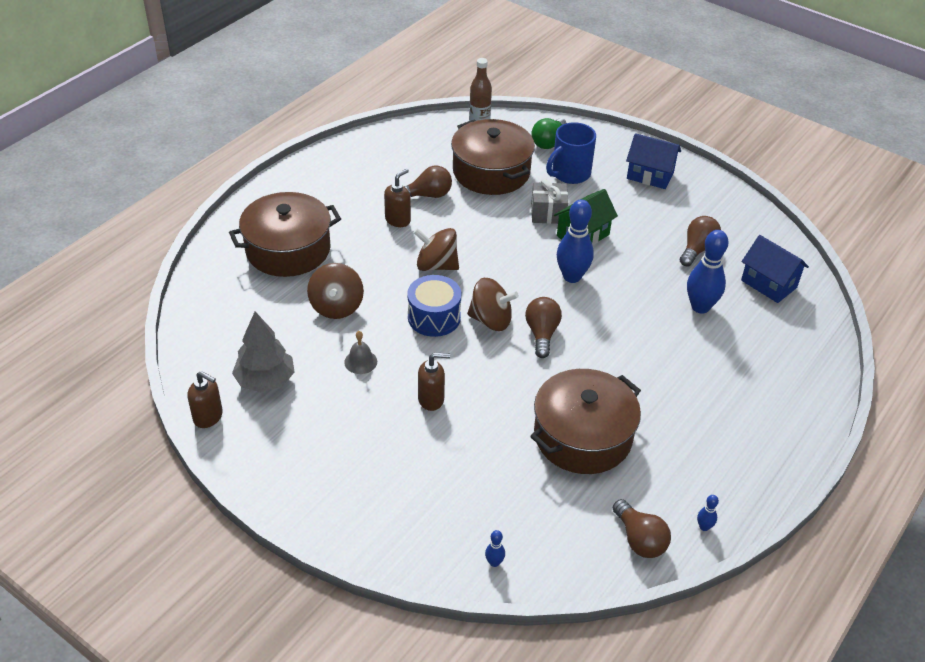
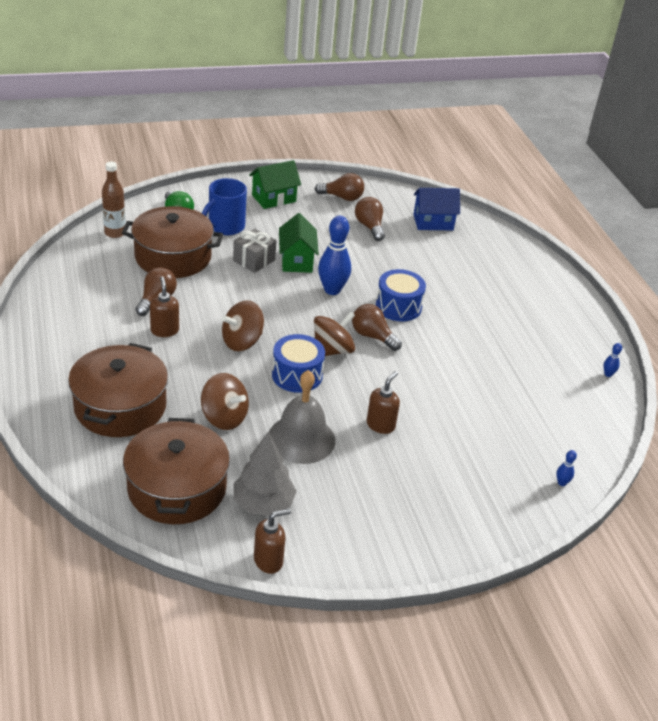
camera: 55 degrees left, 5 degrees down
(360, 361) = (301, 439): grey bell -> grey bell, size x2.10
(570, 174) = (225, 227): blue mug -> blue mug turned 45 degrees clockwise
(582, 436) = (487, 376): brown pot -> brown pot (176, 488)
(605, 328) = (398, 306): none -> blue drum
(639, 539) = (596, 406): brown light bulb -> brown light bulb (342, 197)
(650, 175) = (274, 198): blue house -> green house
(700, 307) = (423, 259): blue bowling pin -> none

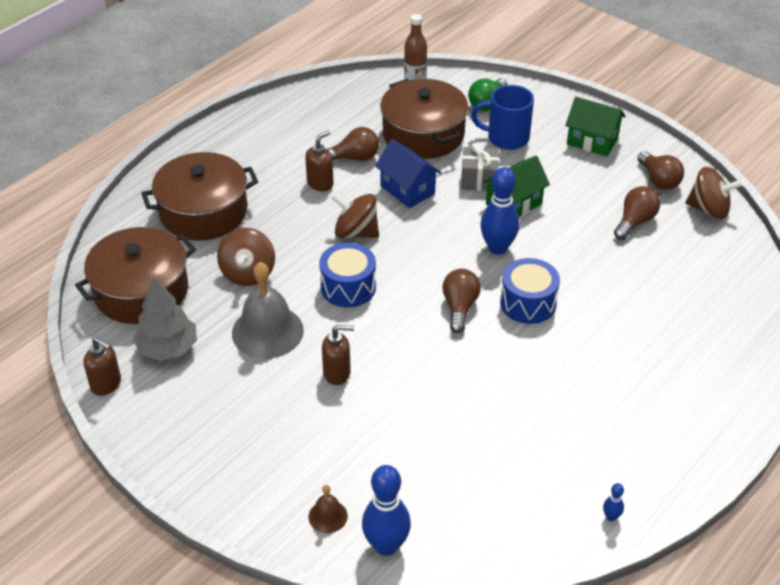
camera: 60 degrees right, 5 degrees up
(332, 350) = (407, 291): brown spinning top -> brown spinning top (709, 209)
(433, 222) = (708, 260): blue house -> blue house (407, 190)
(514, 498) = (328, 516): none -> brown bell
(562, 483) = (386, 545): blue bowling pin -> blue bowling pin, size x2.30

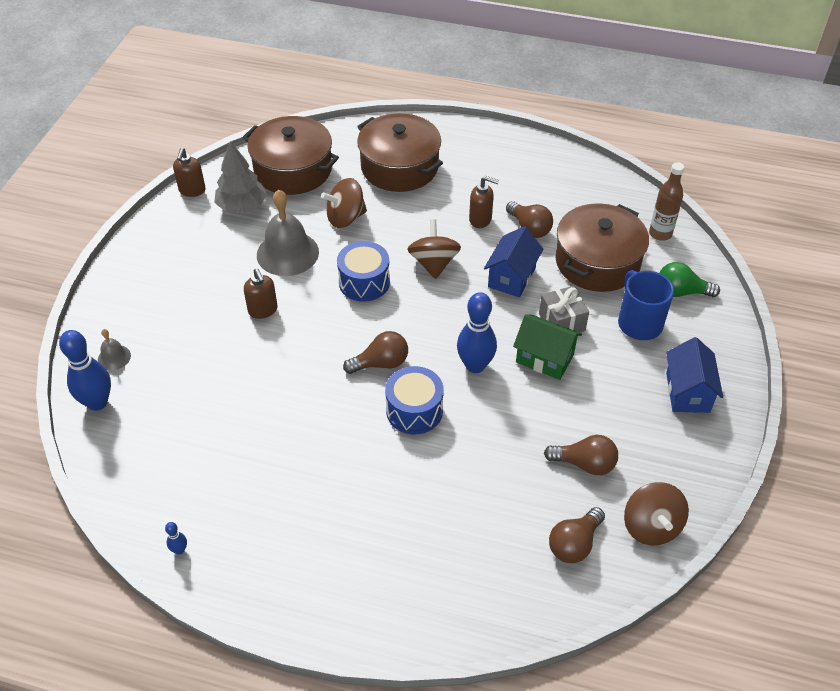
camera: 65 degrees right, 5 degrees up
(328, 516) = (114, 357): brown bell -> grey bell
(592, 141) = (687, 392): green house -> blue house
(659, 180) = (667, 467): brown light bulb -> brown light bulb (574, 544)

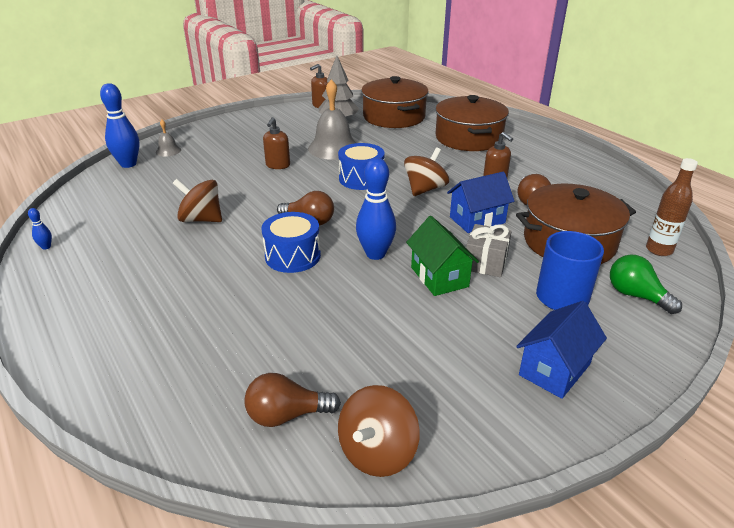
camera: 40 degrees right, 15 degrees down
(345, 218) = (395, 147): brown spinning top -> brown spinning top (201, 219)
(584, 464) = (378, 363): brown light bulb -> none

